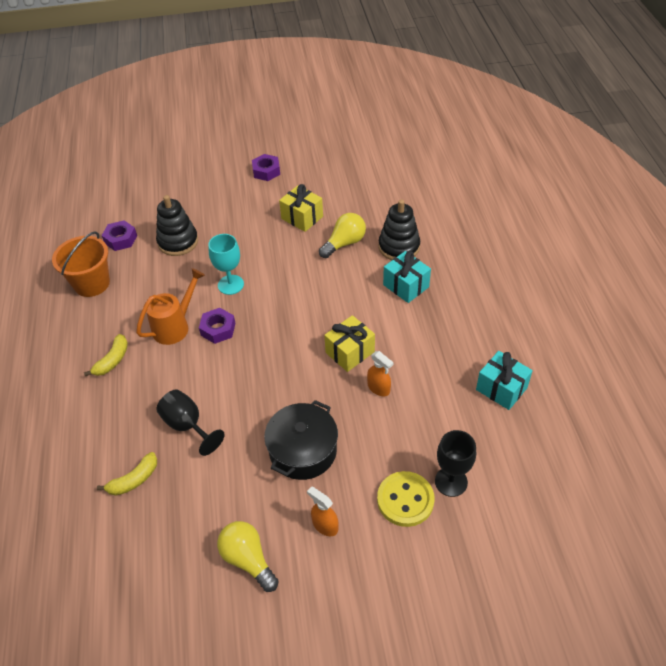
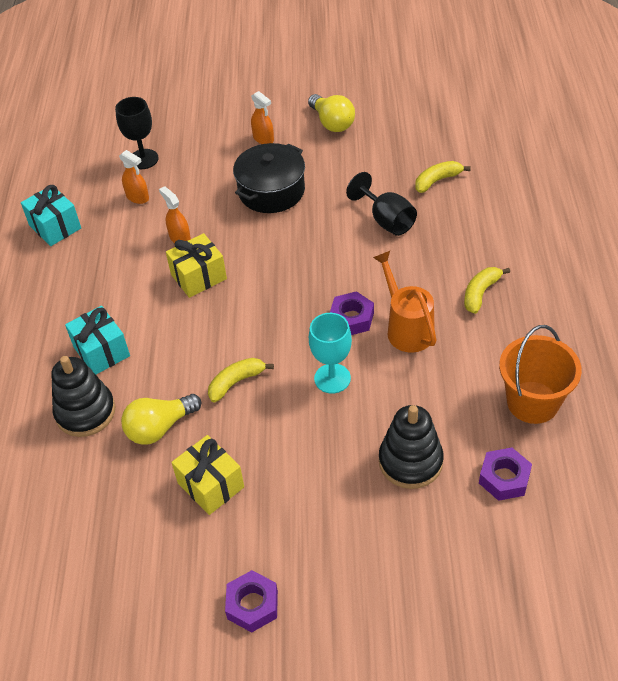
camera: 170 degrees left, 0 degrees up
(175, 326) = (406, 328): orange watering can -> orange watering can turned 105 degrees clockwise
(299, 275) = (236, 382): none -> yellow banana
(405, 500) = (189, 150): yellow button -> none
(436, 430) = (137, 197): none -> orange spray bottle

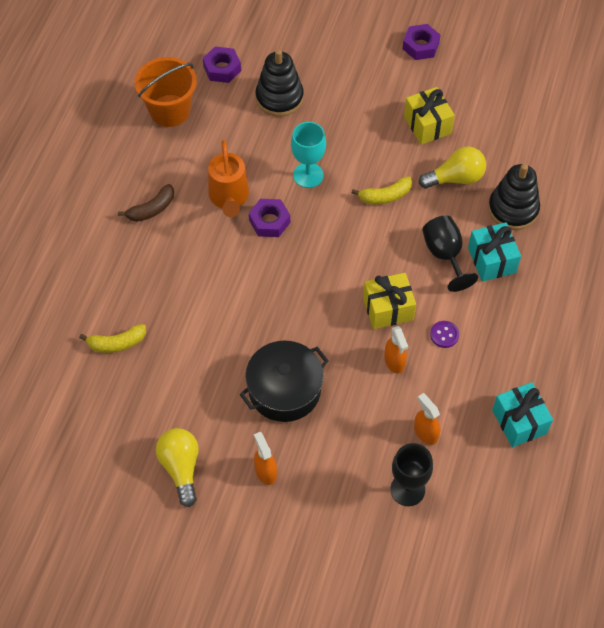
camera: 165 degrees left, 10 degrees up
(137, 271) = (444, 335): none -> purple button
(386, 220) = (190, 312): black goblet -> black goblet (445, 255)
(480, 293) = (152, 209): yellow banana -> brown banana

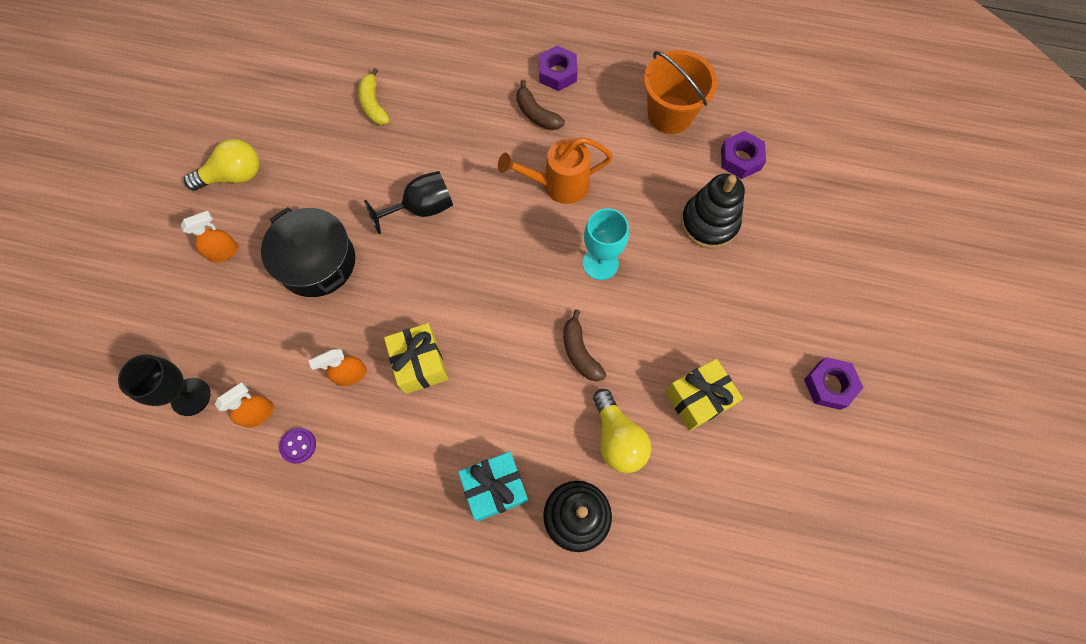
camera: 85 degrees right, 10 degrees up
(269, 221) = (531, 228): purple nut -> purple nut (557, 73)
(385, 196) = (580, 352): yellow banana -> brown banana
(444, 335) = (386, 431): purple button -> purple button (298, 445)
(445, 255) = (499, 428): black goblet -> black goblet (422, 208)
(519, 422) = (266, 525): turquoise gift -> none

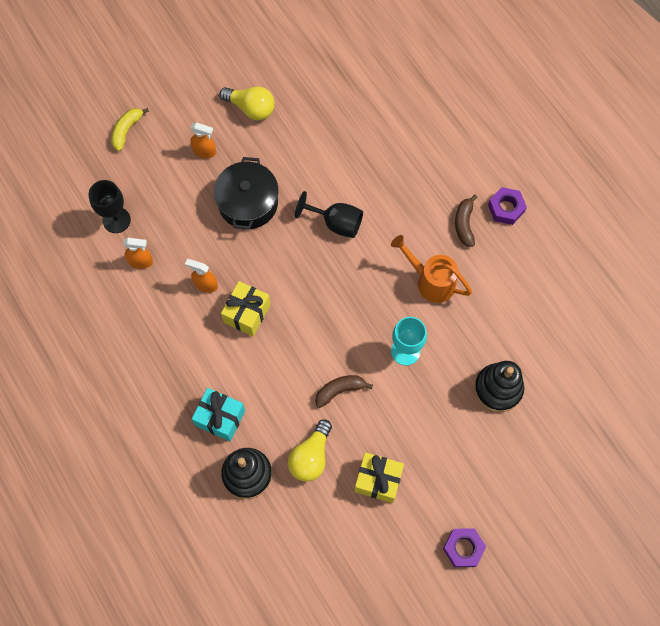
camera: 45 degrees right, 0 degrees up
(298, 445) = (144, 298): purple button -> none
(373, 104) = (371, 131): yellow banana -> yellow banana (126, 130)
(580, 352) = (339, 390): brown banana -> brown banana turned 45 degrees clockwise
(670, 115) = (549, 299): orange bucket -> none
(740, 159) = (563, 369): purple nut -> none

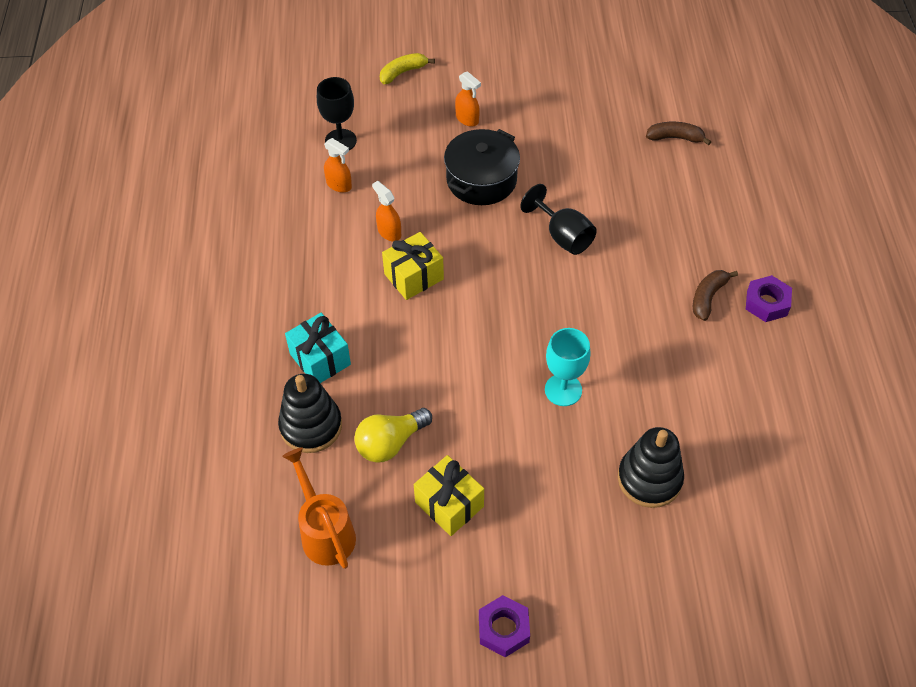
camera: 30 degrees right, 15 degrees down
(251, 108) = (539, 102): yellow light bulb -> none
(339, 390) = (464, 394): brown banana -> brown banana (675, 138)
(430, 281) = (635, 335): orange watering can -> orange watering can (325, 531)

